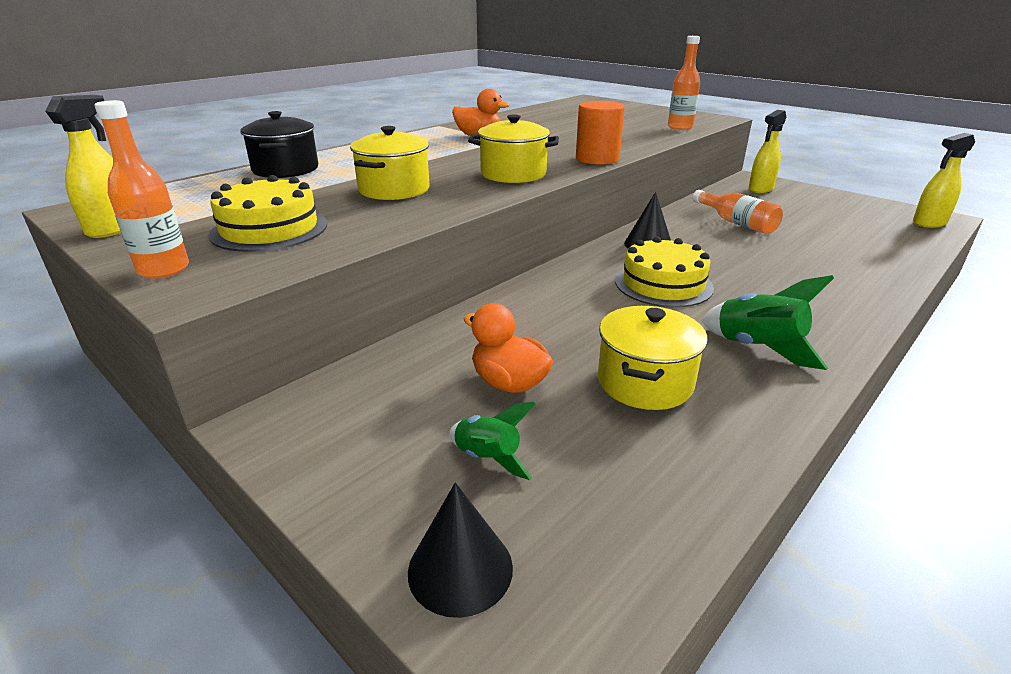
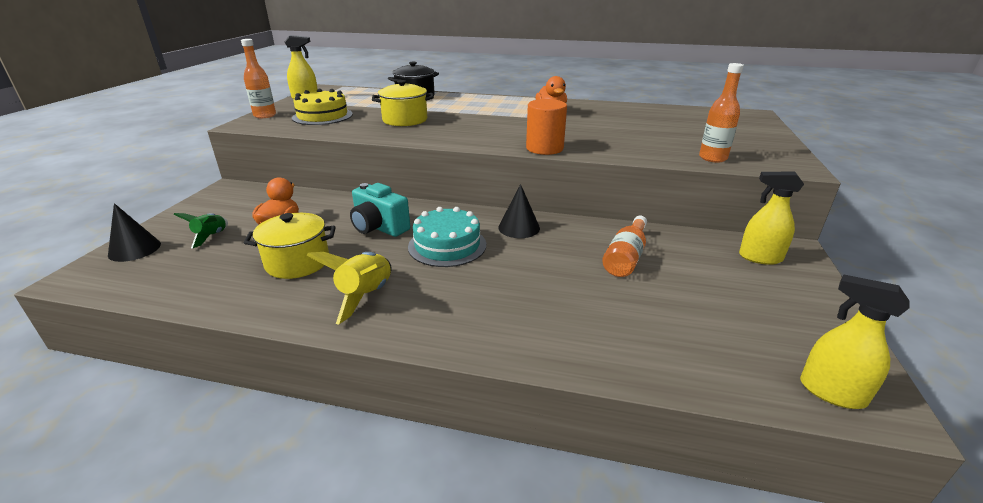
camera: 60 degrees right, 0 degrees up
(513, 174) = (470, 135): yellow pot -> none
(584, 312) = (379, 228): none -> turquoise camera
(663, 284) = (447, 245): yellow cake -> turquoise cake
(757, 348) = (365, 296): green rocket -> yellow rocket

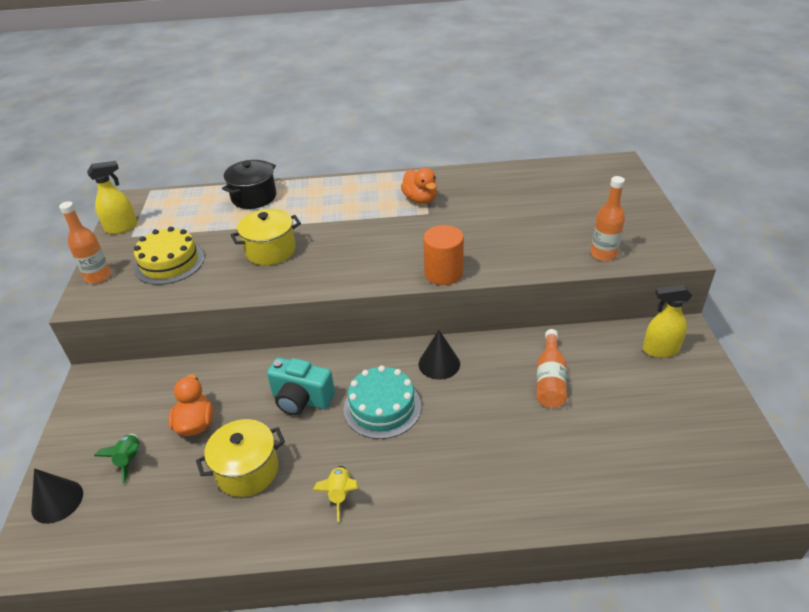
camera: 15 degrees left, 10 degrees up
(365, 296) = (340, 494): yellow rocket -> yellow rocket, size x0.64
(831, 392) = (739, 488): yellow spray bottle -> none

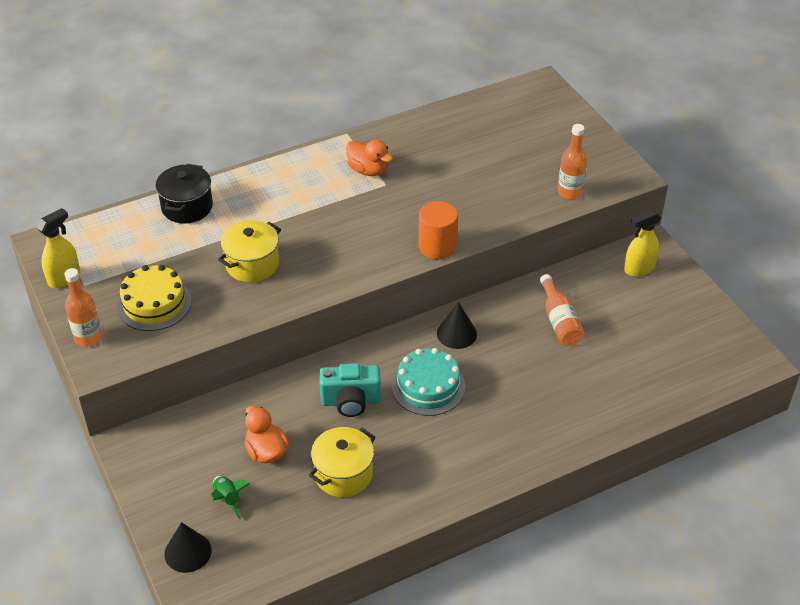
camera: 25 degrees left, 5 degrees up
(340, 494) = (435, 467): yellow rocket -> none

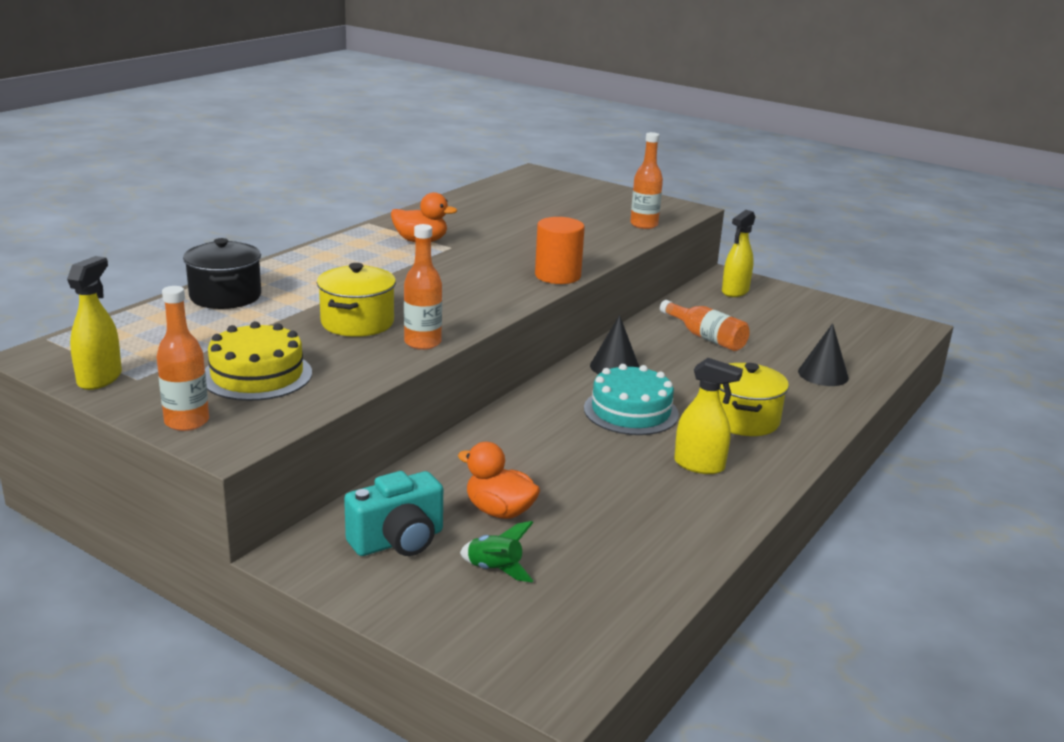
camera: 30 degrees left, 20 degrees down
(188, 552) = (492, 640): black cone -> black cone (823, 374)
(279, 301) = (422, 343): none -> orange bottle
(343, 474) = (617, 505): yellow pot -> yellow pot (743, 420)
(351, 401) = (557, 443): turquoise camera -> turquoise camera (398, 541)
(430, 458) = (699, 465): none -> yellow spray bottle

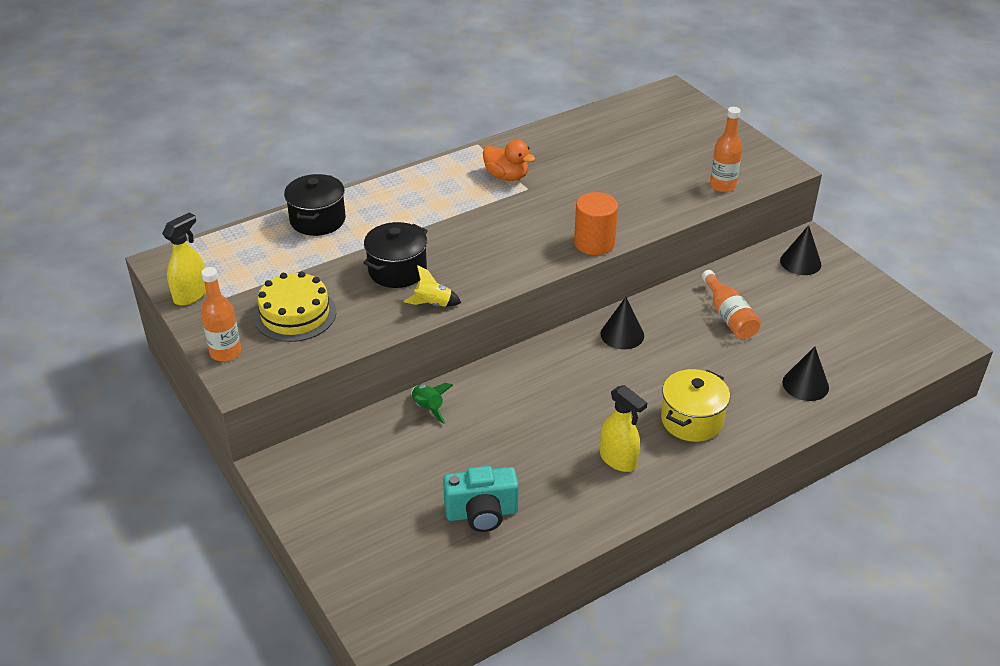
camera: 25 degrees right, 15 degrees up
(357, 323) = (397, 270): yellow pot -> black pot
(398, 541) = (349, 473): turquoise camera -> turquoise camera (482, 513)
(422, 343) = (433, 304): orange bottle -> yellow rocket
(495, 570) = (399, 518): green rocket -> green rocket (428, 408)
(499, 511) = (434, 465): orange duck -> none
(631, 411) = (602, 388): turquoise cake -> none
(735, 291) = (800, 262): yellow spray bottle -> black cone

